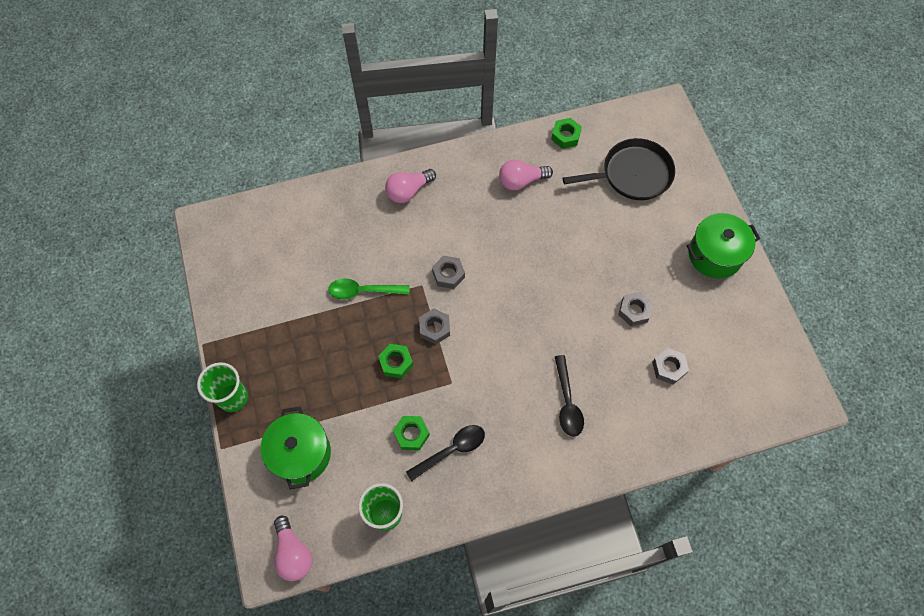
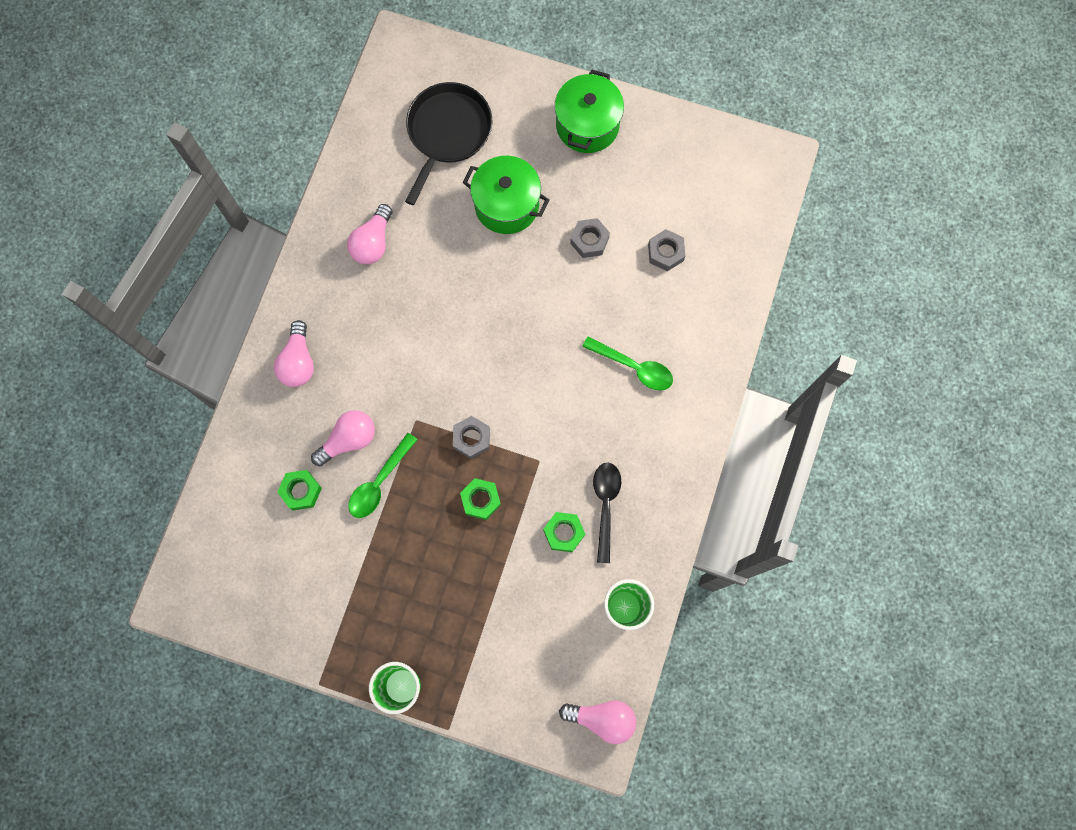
camera: 55 degrees left, 10 degrees up
(301, 453) = (509, 652): green pot -> green pot (506, 205)
(378, 254) = (349, 440): none -> pink light bulb
(448, 274) = (423, 386): grey nut -> none
(565, 136) = (355, 163): green nut -> green nut (301, 491)
(567, 402) = (633, 367): black spoon -> green spoon

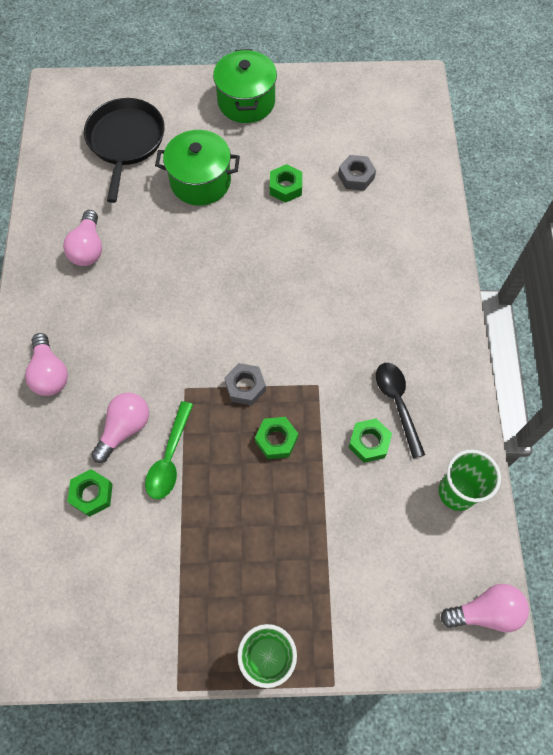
camera: 20 degrees left, 10 degrees down
(589, 240) = (285, 187): grey nut -> green nut
(633, 367) = (369, 276): green spoon -> none

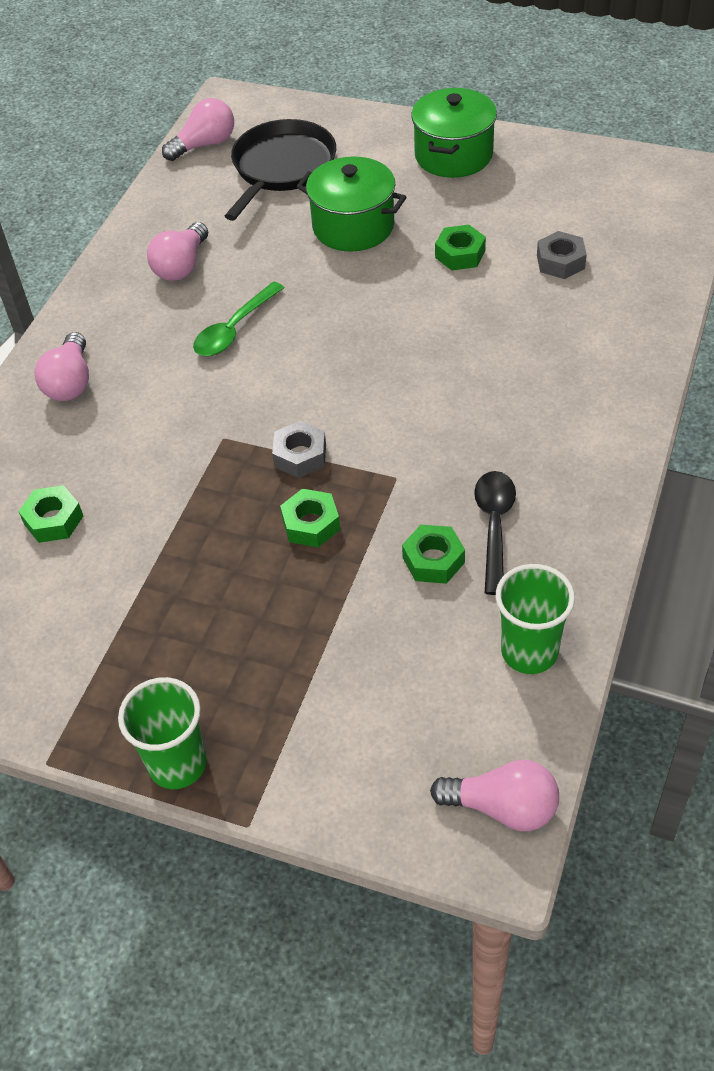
camera: 25 degrees right, 15 degrees down
(125, 429) = (128, 462): pink light bulb -> pink light bulb (205, 144)
(169, 457) = (166, 507): green spoon -> green spoon (235, 329)

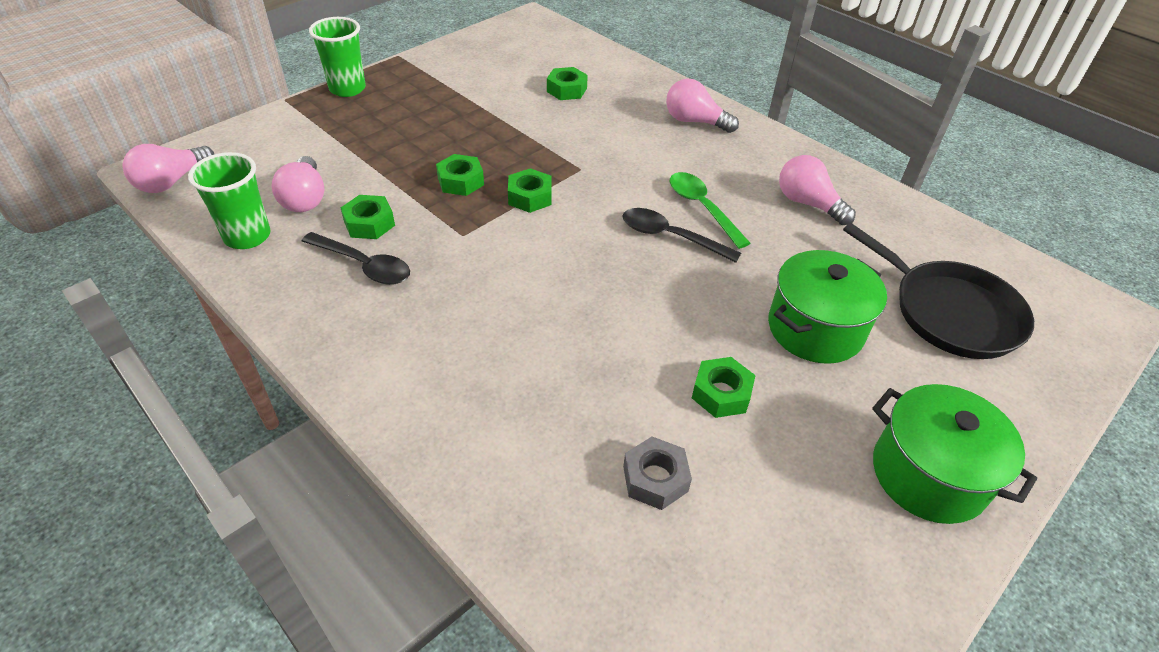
camera: 110 degrees right, 5 degrees down
(205, 144) = (1014, 271): pink light bulb -> pink light bulb (305, 198)
(294, 335) = (671, 237): none -> black spoon
(300, 455) = (530, 197): grey nut -> green nut

